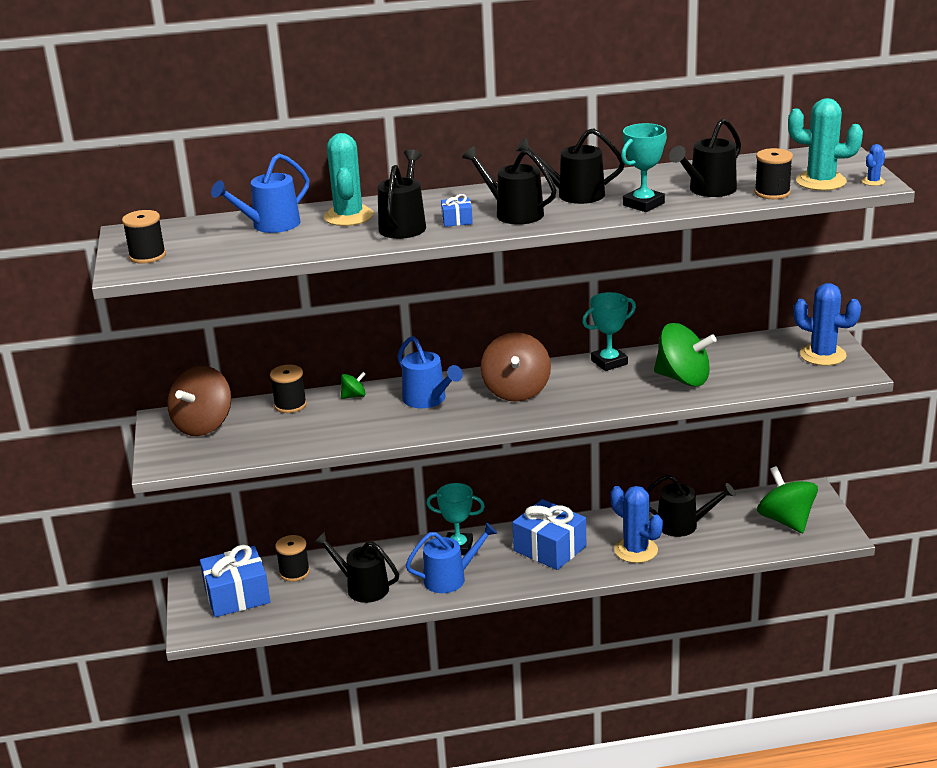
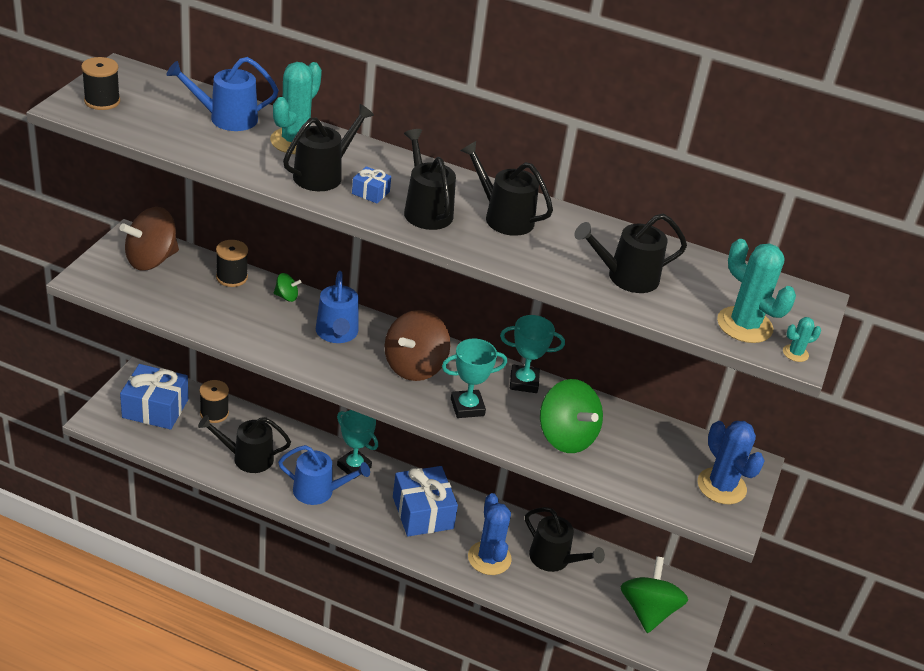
camera: 25 degrees right, 10 degrees up
(362, 587) = (247, 458): black watering can -> black watering can turned 60 degrees counterclockwise
(643, 204) = (547, 261): turquoise trophy -> turquoise trophy (467, 407)
(772, 193) = (680, 313): black spool -> none
(873, 181) = (795, 353): blue cactus -> turquoise cactus

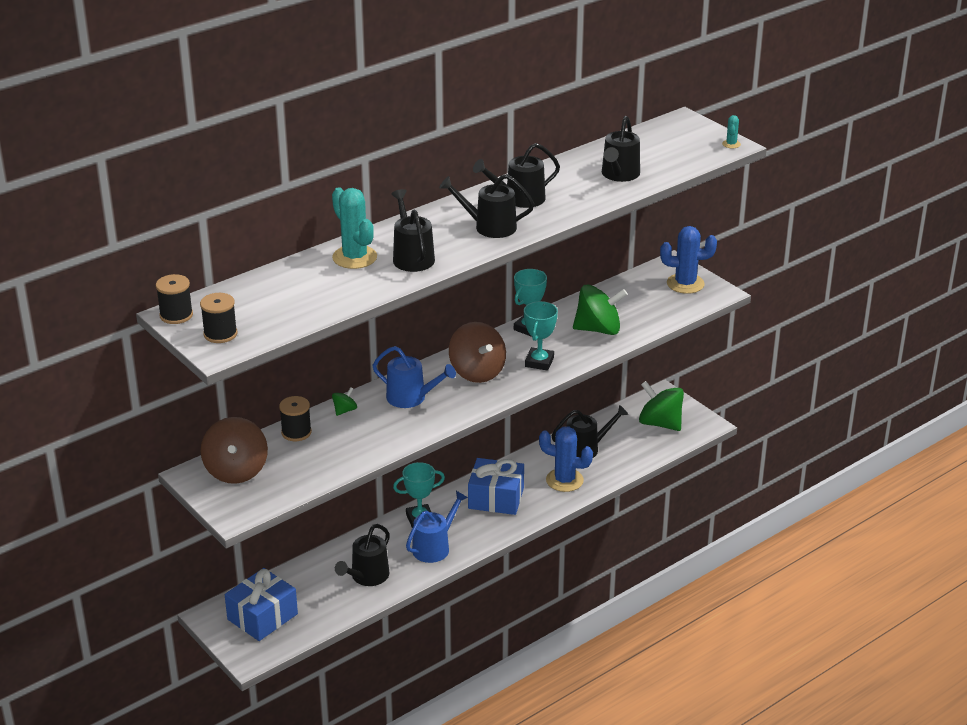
camera: 55 degrees left, 5 degrees down
(214, 413) = (296, 581): black spool -> black spool (176, 315)
(227, 118) = (296, 280): blue watering can -> none
(370, 192) = (450, 243): blue gift -> none
(744, 325) = (694, 151): turquoise cactus -> none

